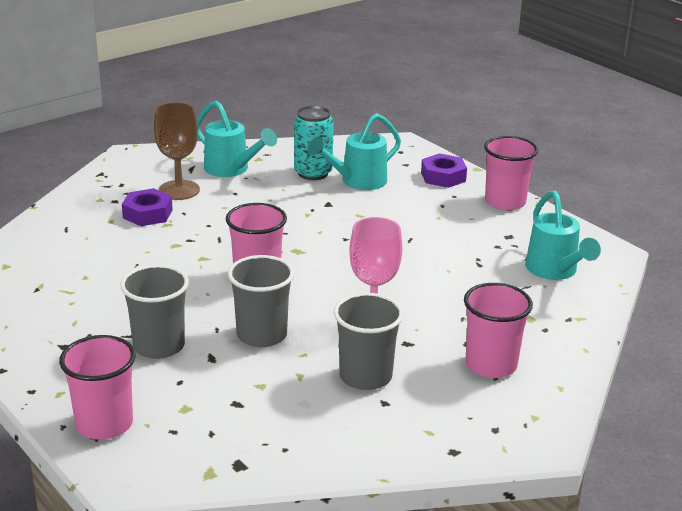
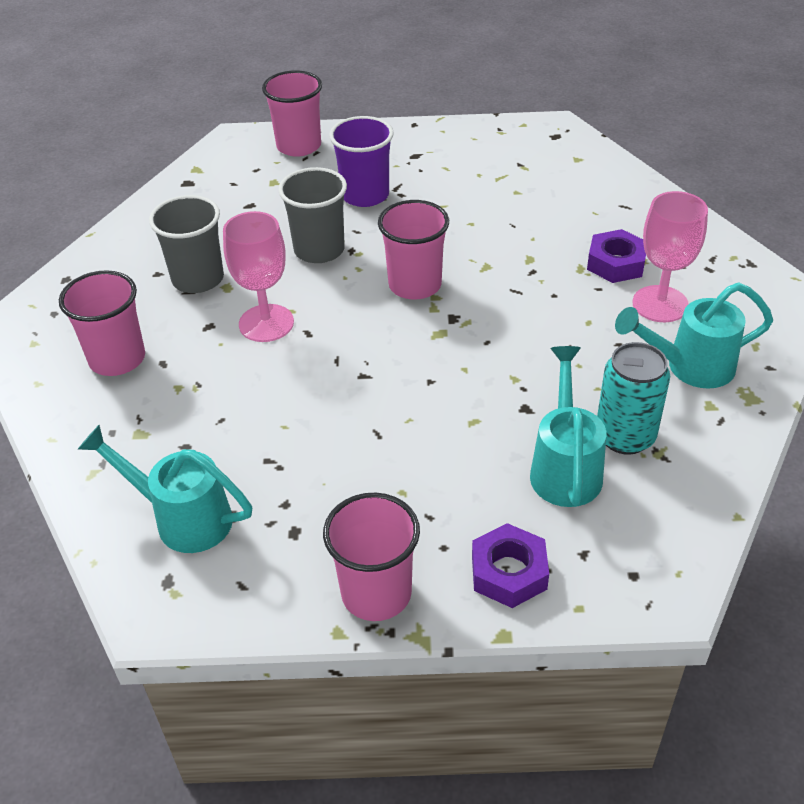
camera: 130 degrees right, 15 degrees up
(159, 346) = (365, 195): grey cup -> purple cup
(179, 190) = (660, 304): brown goblet -> pink goblet

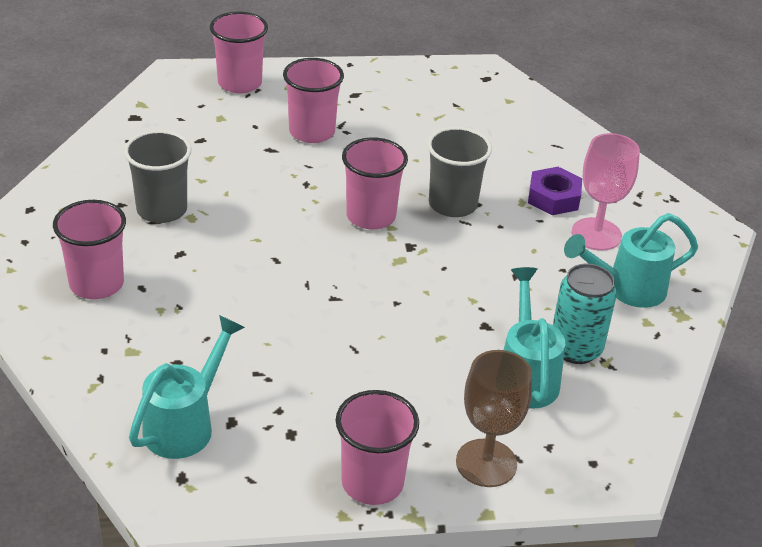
camera: 10 degrees left, 5 degrees down
(182, 518) = (186, 424): turquoise watering can -> turquoise watering can turned 105 degrees clockwise
(266, 323) = (235, 251): pink goblet -> none
(319, 250) = (275, 183): grey cup -> grey cup (452, 204)
(365, 195) = (312, 132): purple cup -> pink cup
(509, 572) = (486, 463): purple nut -> brown goblet

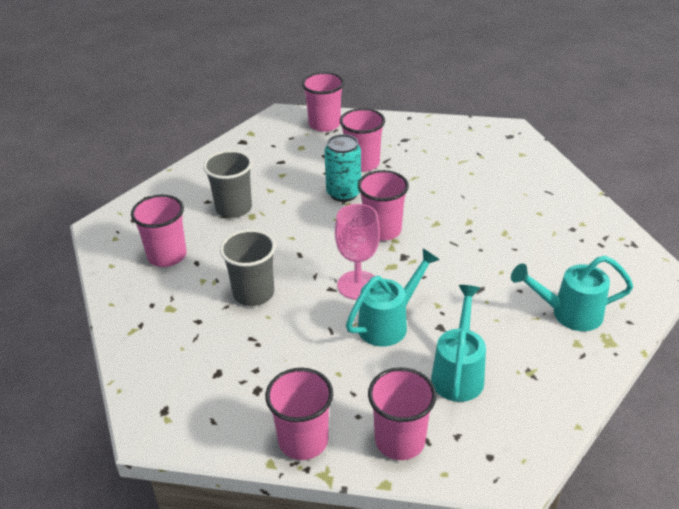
camera: 20 degrees right, 0 degrees up
(186, 424) = (184, 369): turquoise watering can -> turquoise watering can (389, 323)
(452, 204) = (448, 228): grey cup -> grey cup (253, 293)
(486, 463) = (400, 441): brown goblet -> pink cup
(553, 198) = (532, 232): purple nut -> none
(575, 349) = (508, 357): turquoise can -> turquoise can (343, 193)
(596, 234) = (557, 265): pink goblet -> pink goblet (358, 285)

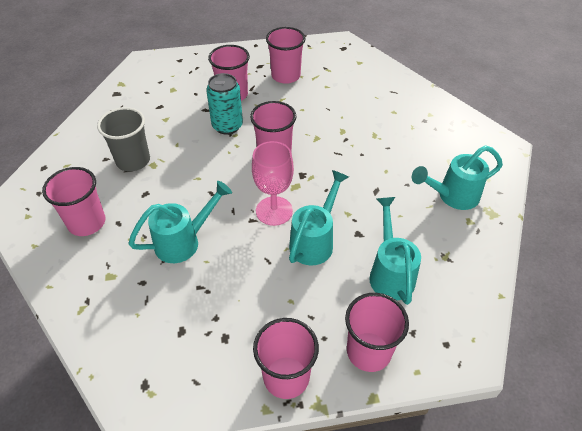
camera: 20 degrees left, 10 degrees up
(253, 293) = (184, 241): grey cup -> turquoise watering can
(324, 124) = (185, 64): pink cup -> pink cup (286, 76)

